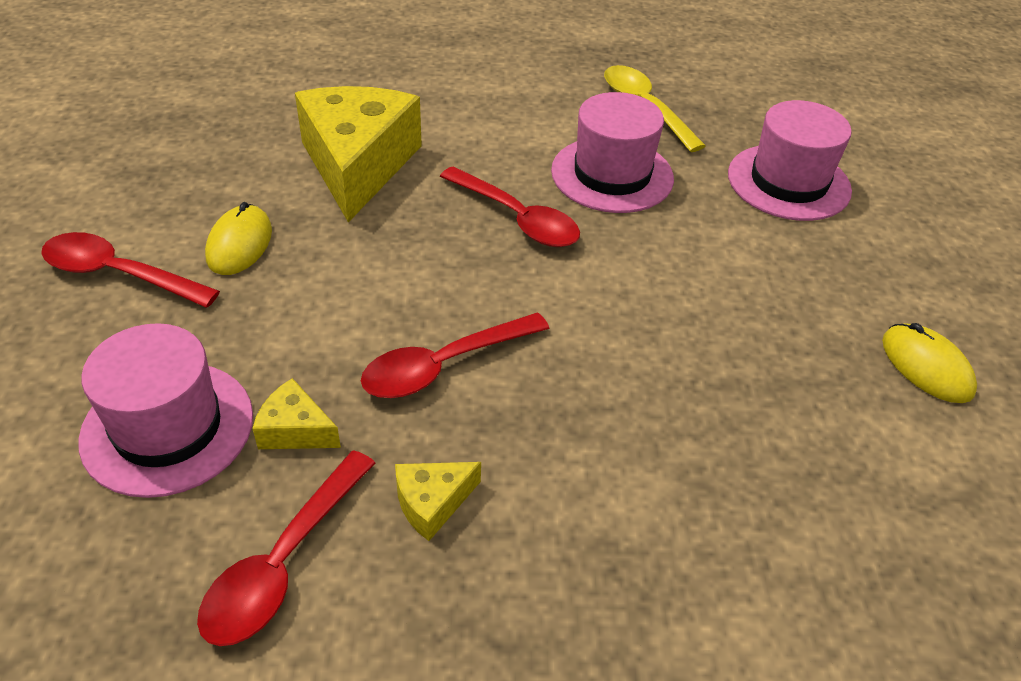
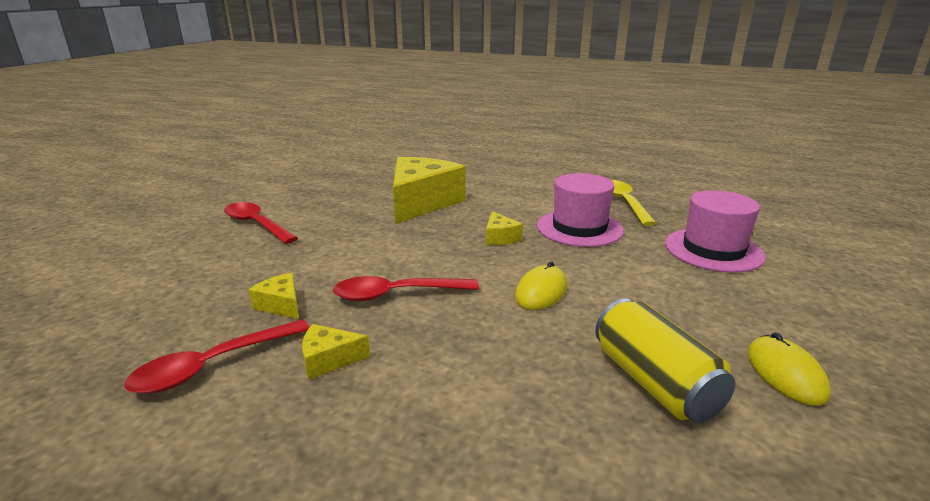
camera: 25 degrees right, 20 degrees down
(168, 427) = (215, 288): pink hat -> none
(239, 244) = (328, 223): yellow mouse -> yellow mouse (541, 291)
(517, 218) = (500, 237): red spoon -> yellow cheese
(811, 419) = (654, 383): none -> yellow can

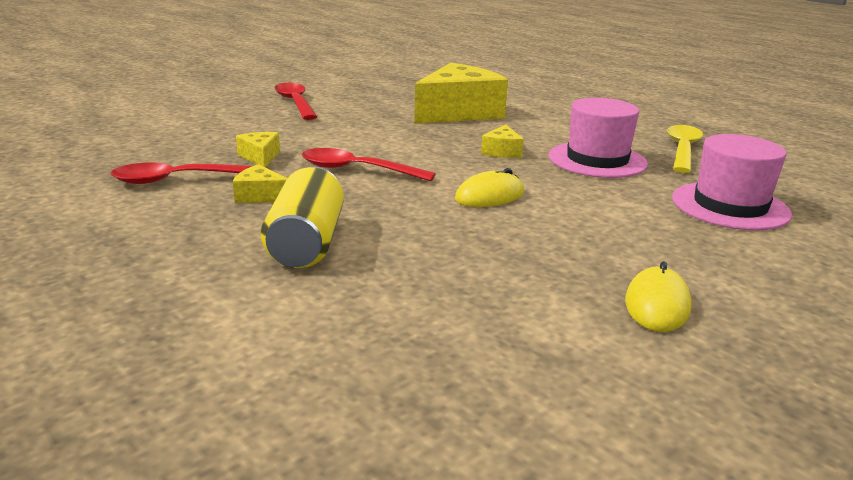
camera: 25 degrees right, 0 degrees up
(654, 383) = (511, 275): yellow can -> yellow can (306, 243)

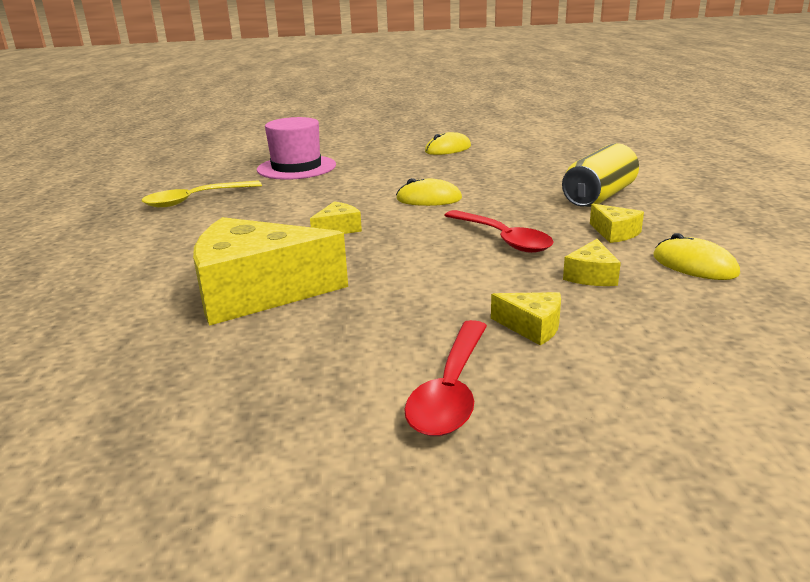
camera: 140 degrees left, 0 degrees up
(178, 180) = (694, 265): red spoon -> yellow mouse
(278, 126) = (532, 327): none -> yellow cheese
(597, 160) = (284, 206): pink hat -> none

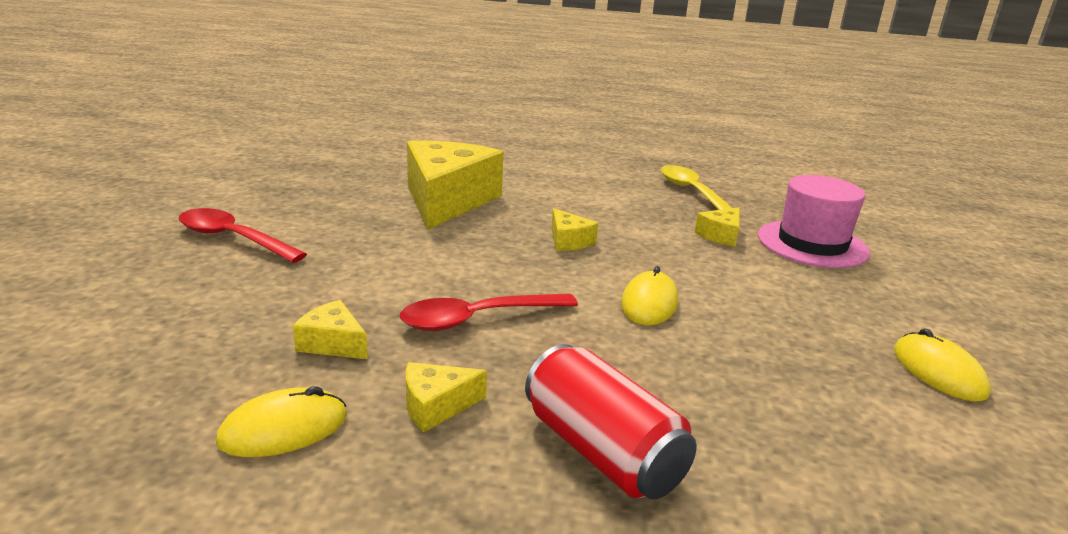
camera: 100 degrees right, 0 degrees up
(532, 327) = (273, 284): yellow cheese -> yellow cheese (720, 235)
(599, 196) = (602, 451): yellow can -> red can

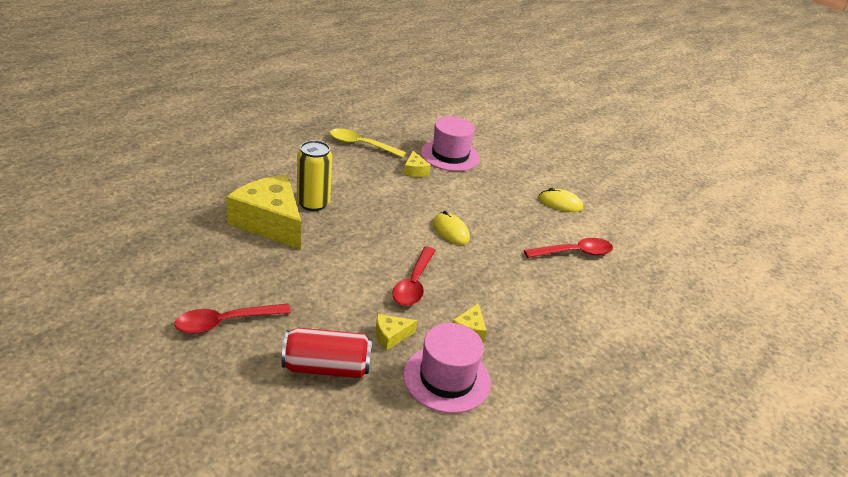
camera: 55 degrees left, 10 degrees up
(284, 429) = (447, 378): yellow mouse -> pink hat
(525, 207) = (313, 203): none -> yellow can
(568, 241) = (369, 215): yellow cheese -> none
(602, 451) = (533, 306): red can -> red can (326, 367)
(841, 442) = (574, 253): none -> red spoon

